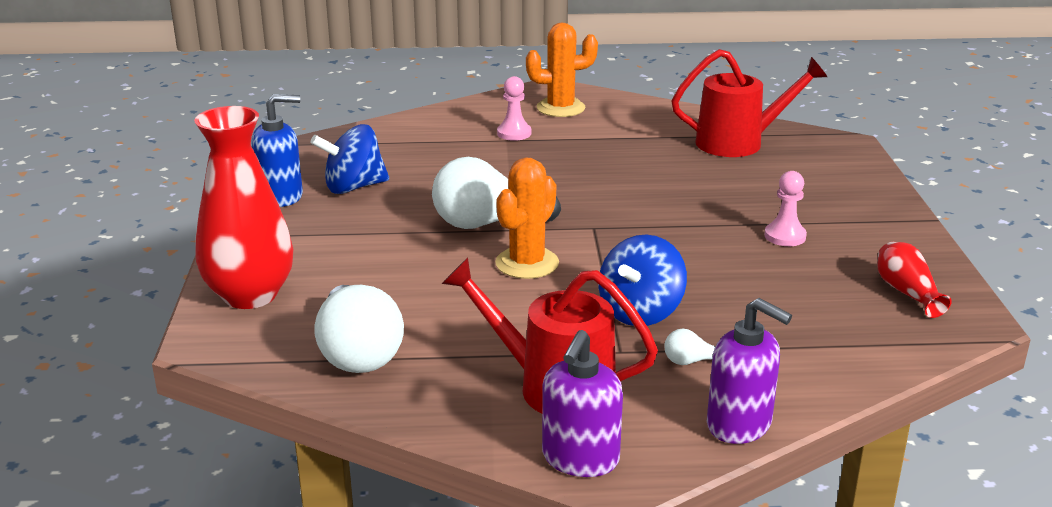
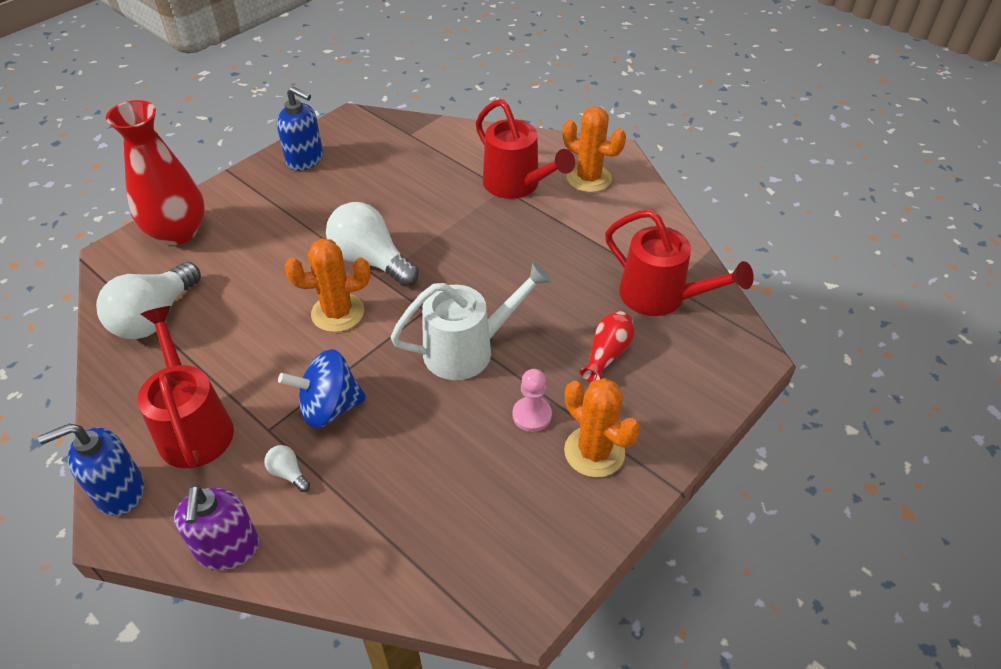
camera: 45 degrees right, 20 degrees up
(353, 187) = (351, 176): blue spinning top -> none
(514, 133) = (517, 185): pink pawn -> red watering can
(580, 459) = (120, 492): purple soap dispenser -> blue soap dispenser
(672, 229) = (469, 349): none -> white watering can
(857, 230) = (594, 452): none -> orange cactus
(907, 292) = (522, 540): red vase -> red vase (607, 354)

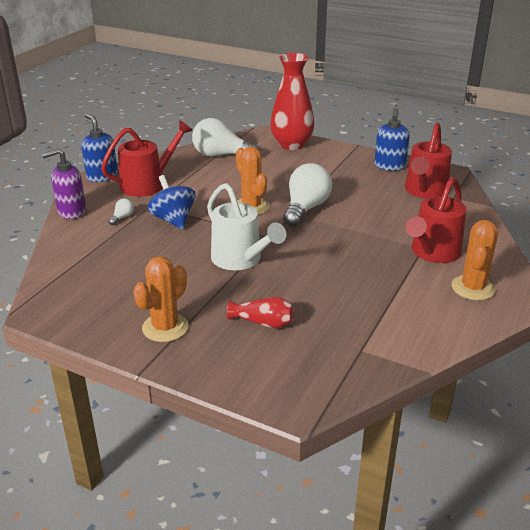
camera: 75 degrees right, 15 degrees down
(532, 415) = (190, 295): pink pawn -> none
(661, 297) = (343, 346): red watering can -> red watering can (424, 191)

